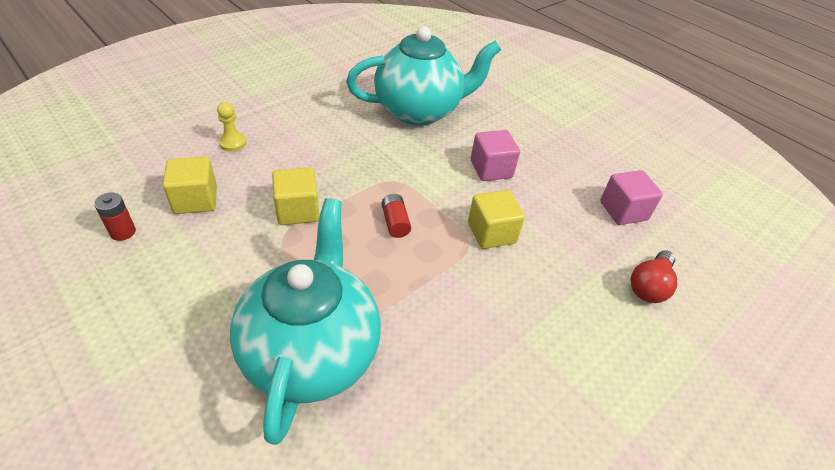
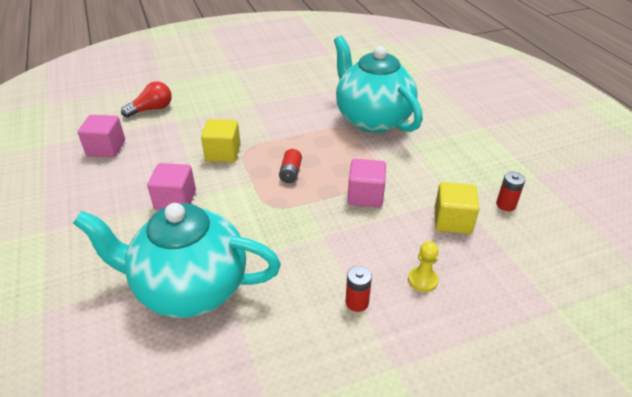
camera: 155 degrees left, 5 degrees down
(287, 121) = (357, 302): none -> red battery
(297, 210) = (365, 196): yellow cube -> pink cube
(312, 352) = (372, 119): turquoise teapot -> turquoise teapot turned 120 degrees clockwise

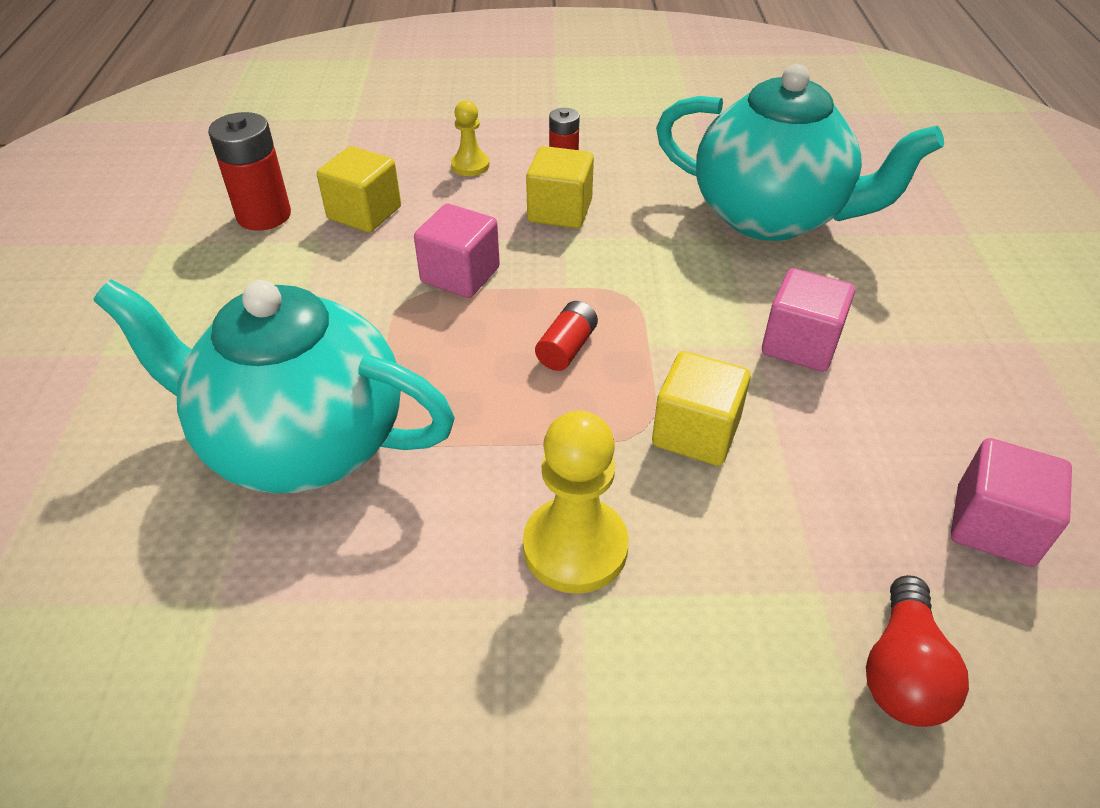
camera: 160 degrees left, 5 degrees up
(152, 109) = (902, 671): red light bulb -> red light bulb turned 60 degrees counterclockwise
(258, 114) = (575, 547): none -> yellow pawn
(335, 254) = (560, 211): none -> yellow cube
(372, 119) = (303, 442): turquoise teapot -> turquoise teapot turned 120 degrees clockwise
(506, 204) = (264, 215): red battery -> red battery, size x1.72

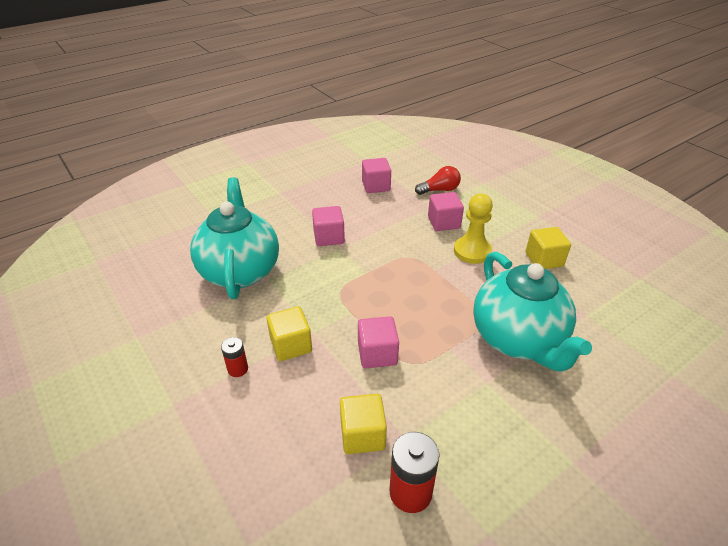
camera: 125 degrees left, 5 degrees down
(470, 165) = (270, 415): yellow pawn -> none
(567, 348) = (390, 293): red battery -> none
(695, 433) = (399, 245): yellow cube -> yellow cube (544, 259)
(726, 568) = (444, 222): none -> pink cube

